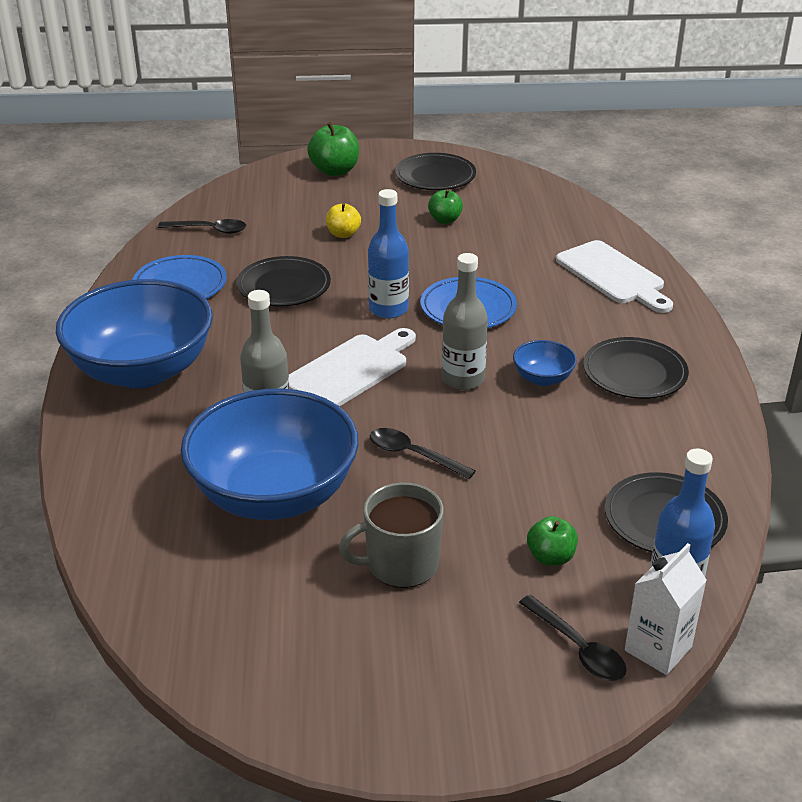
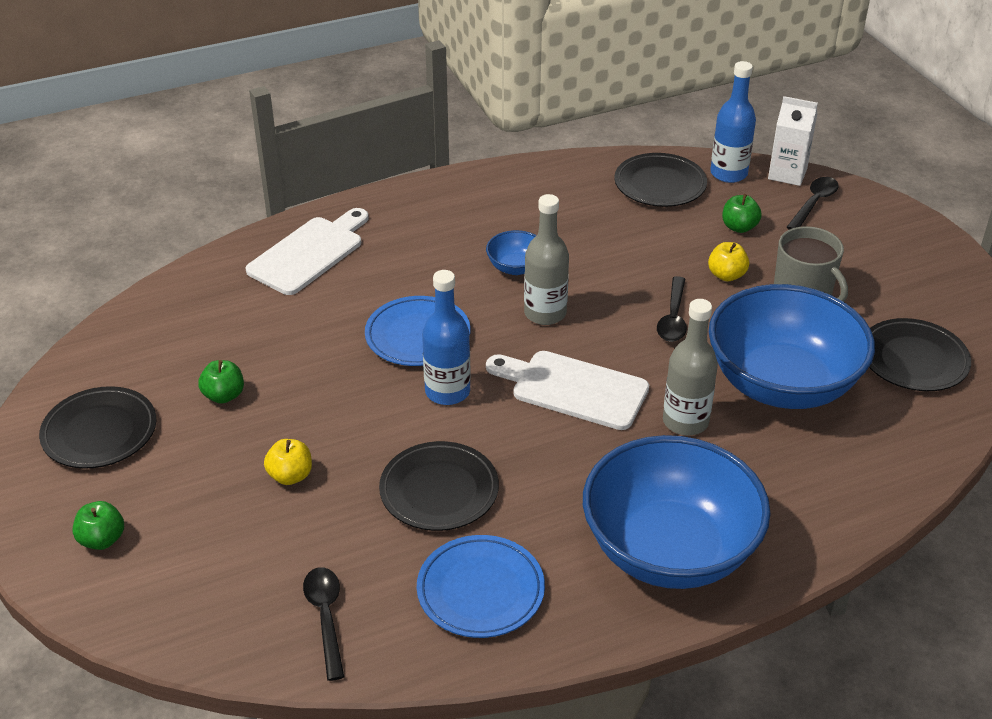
camera: 110 degrees left, 5 degrees up
(334, 171) = (102, 539): green apple -> green apple, size x0.62
(464, 515) = (726, 275): none -> yellow apple
(634, 373) = (478, 220): black plate -> black plate (913, 359)

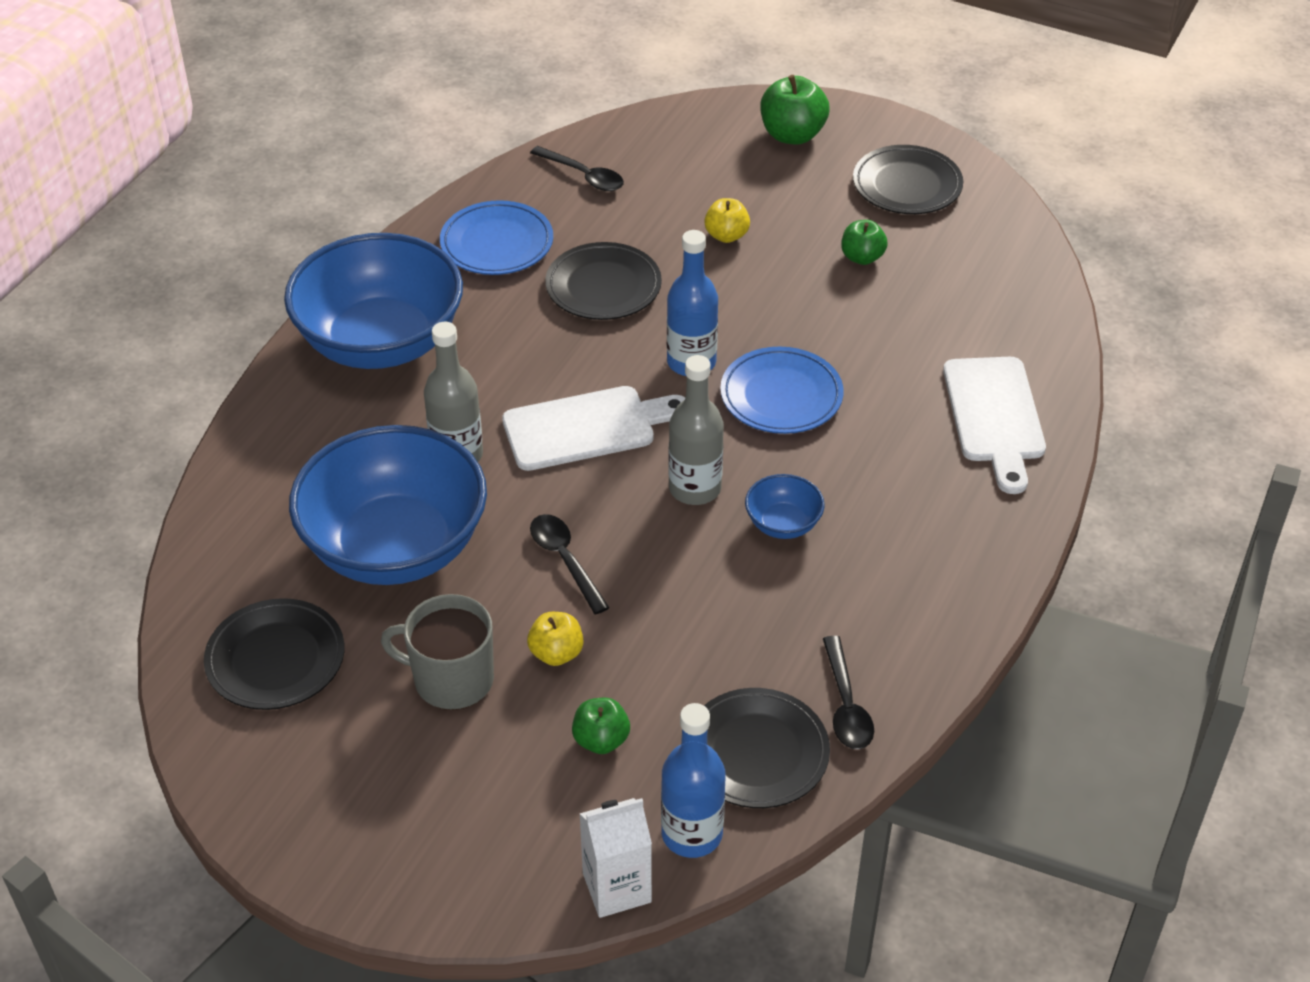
camera: 140 degrees right, 5 degrees up
(102, 539) = (792, 135): green apple -> green apple, size x1.60
(814, 203) = (541, 848): black spoon -> black spoon (846, 705)

